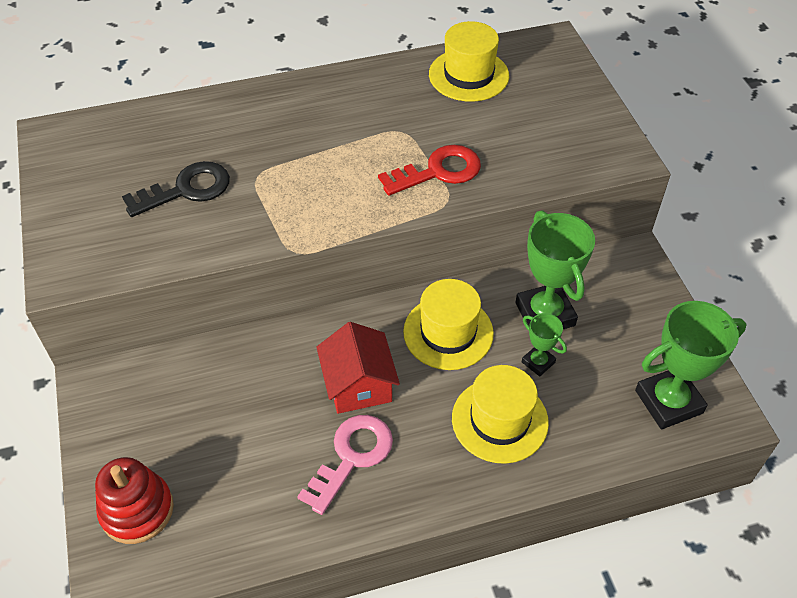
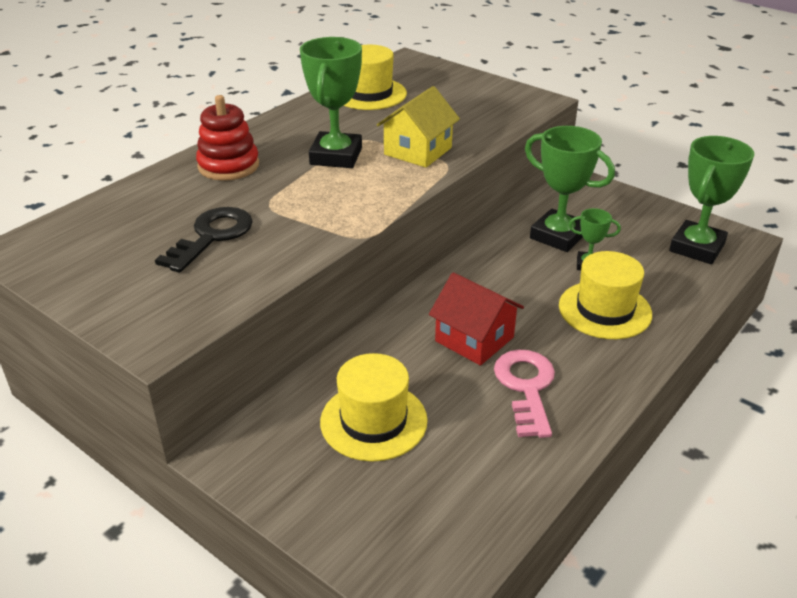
camera: 35 degrees left, 15 degrees down
(137, 510) = (384, 526): red stacking toy -> red stacking toy (228, 166)
(362, 144) = (336, 156): none -> green trophy
(438, 171) = (418, 151): red key -> yellow house
(448, 332) = (503, 276): yellow hat -> yellow hat (373, 421)

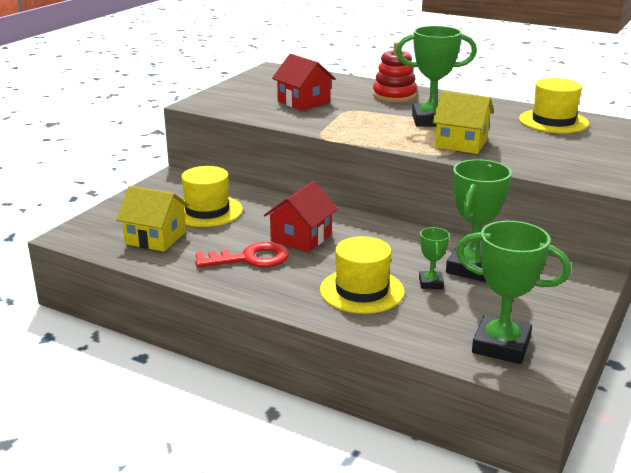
camera: 80 degrees right, 10 degrees down
(212, 236) = (304, 102): black key -> red house
(453, 481) = (156, 238): none -> yellow house
(526, 387) = (250, 258): pink key -> red key

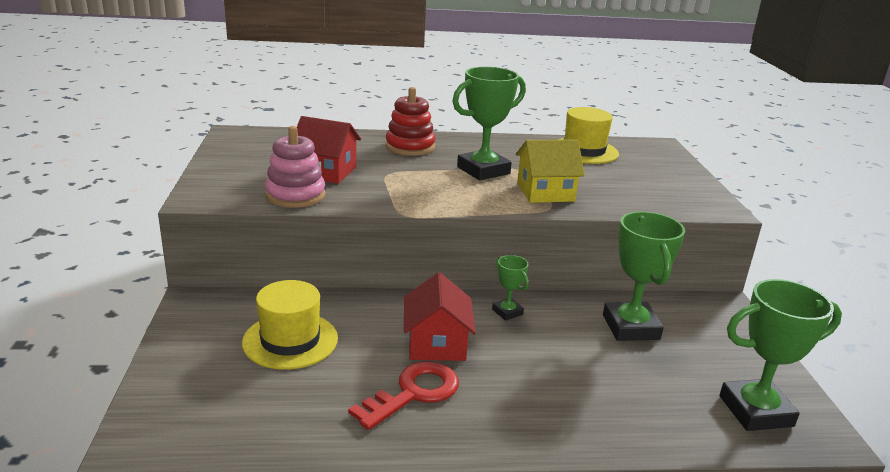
camera: 35 degrees left, 0 degrees up
(156, 238) = (266, 403): yellow house -> none
(261, 112) = (295, 195): none -> pink stacking toy
(362, 291) = (572, 393): yellow hat -> none
(431, 283) = (619, 358): green trophy -> green trophy (507, 312)

